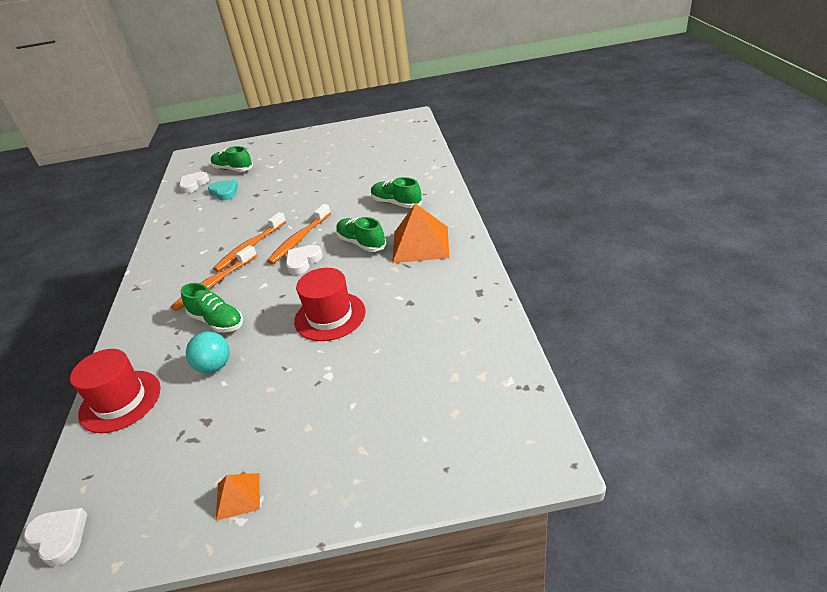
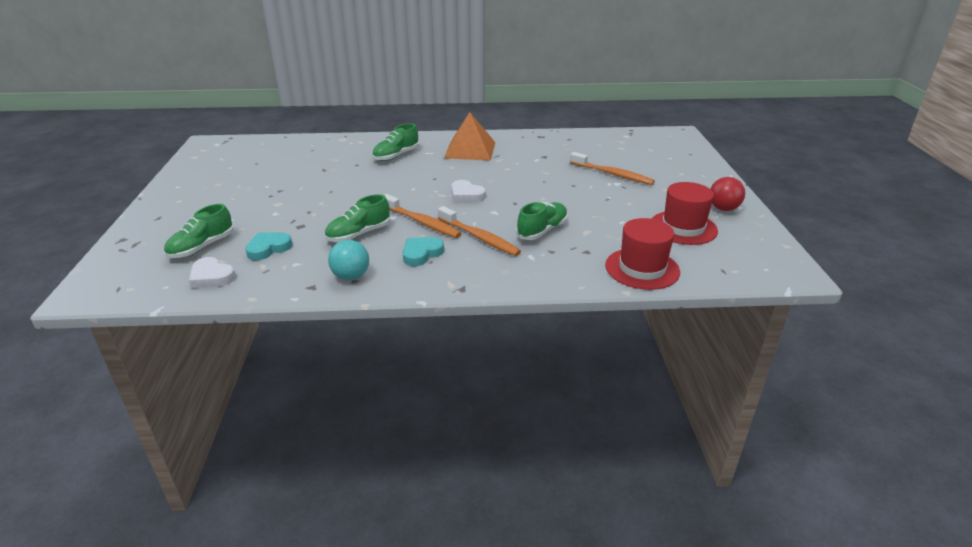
camera: 90 degrees left, 5 degrees down
(59, 537) = (777, 272): white heart -> none
(196, 258) = (421, 253): none -> turquoise heart
(214, 366) = (602, 227): turquoise ball -> turquoise ball (351, 276)
(238, 496) = (723, 209): orange pyramid -> red ball
(299, 239) = (425, 197): orange toothbrush -> orange toothbrush (612, 174)
(330, 316) = (551, 183): red hat -> red hat (683, 228)
(361, 243) = (453, 171): green shoe -> green shoe (359, 234)

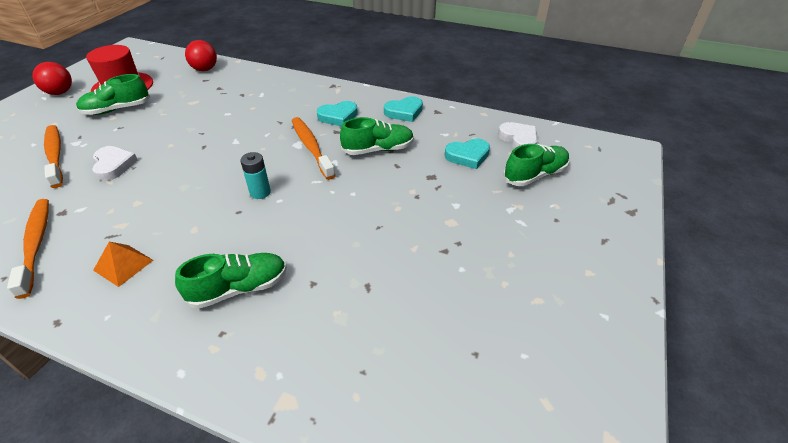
camera: 155 degrees left, 10 degrees up
(351, 276) = (404, 112): turquoise ball -> turquoise heart
(431, 189) = (260, 192): none -> turquoise battery
(466, 195) = (234, 171): white heart -> white heart (114, 165)
(470, 150) = (123, 265): orange pyramid -> orange pyramid, size x0.51
(479, 237) = (279, 119): orange toothbrush -> orange toothbrush (36, 245)
(542, 231) = (224, 111): green shoe -> green shoe (117, 109)
(642, 268) = (205, 69): red hat -> red ball

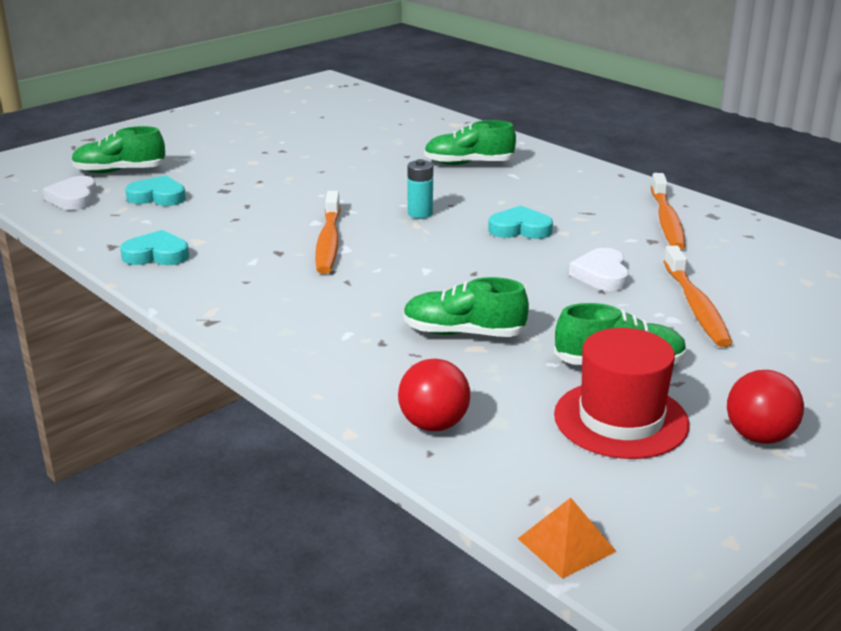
camera: 155 degrees left, 15 degrees down
(123, 265) = (571, 192): orange pyramid -> orange pyramid (566, 545)
(338, 116) = (256, 269): turquoise heart -> turquoise heart (520, 229)
(378, 149) = (249, 222): green shoe -> green shoe (463, 333)

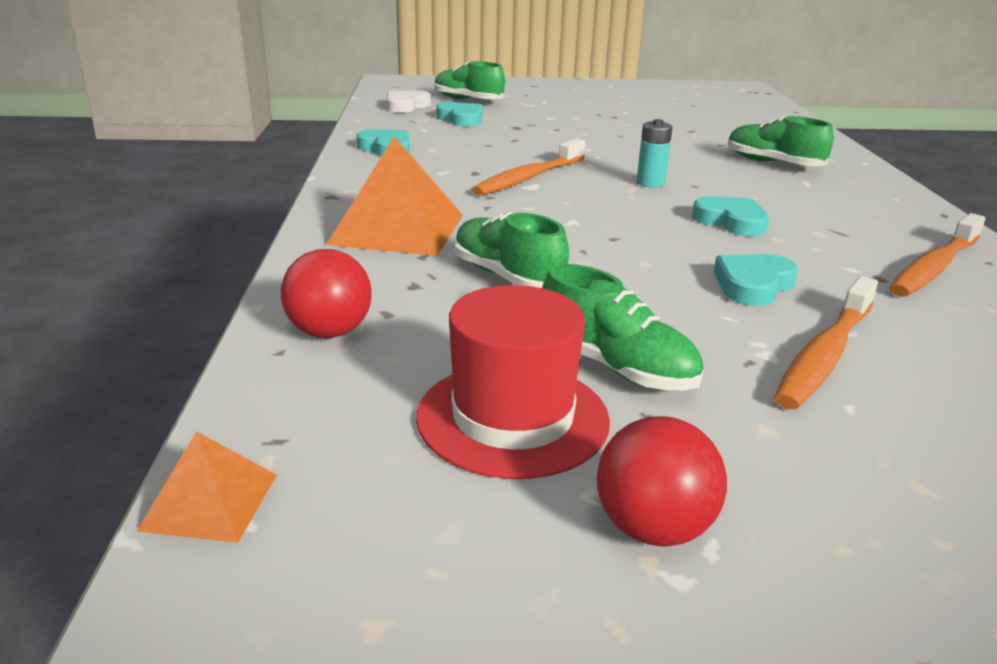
camera: 40 degrees right, 0 degrees up
(321, 328) = (397, 229): none -> orange pyramid
(601, 275) = (753, 285): white heart -> turquoise heart

